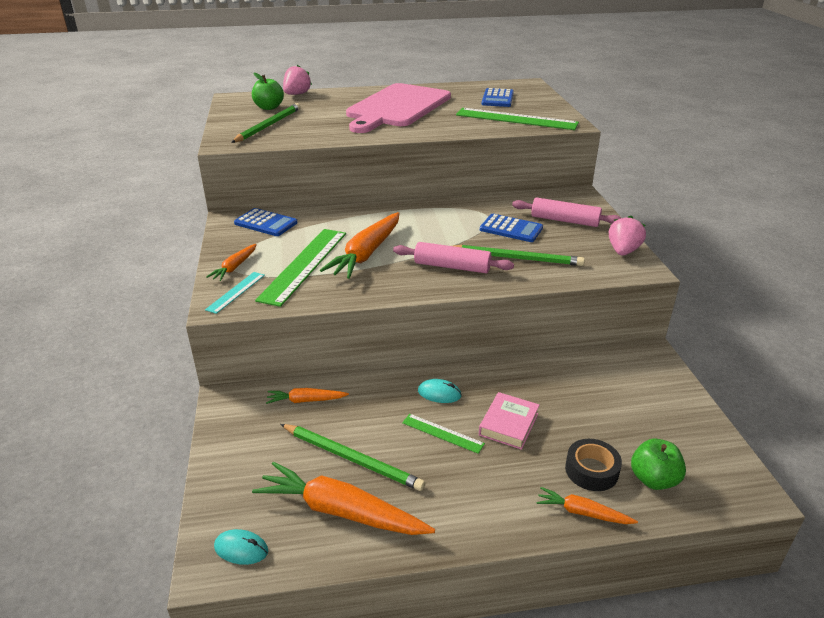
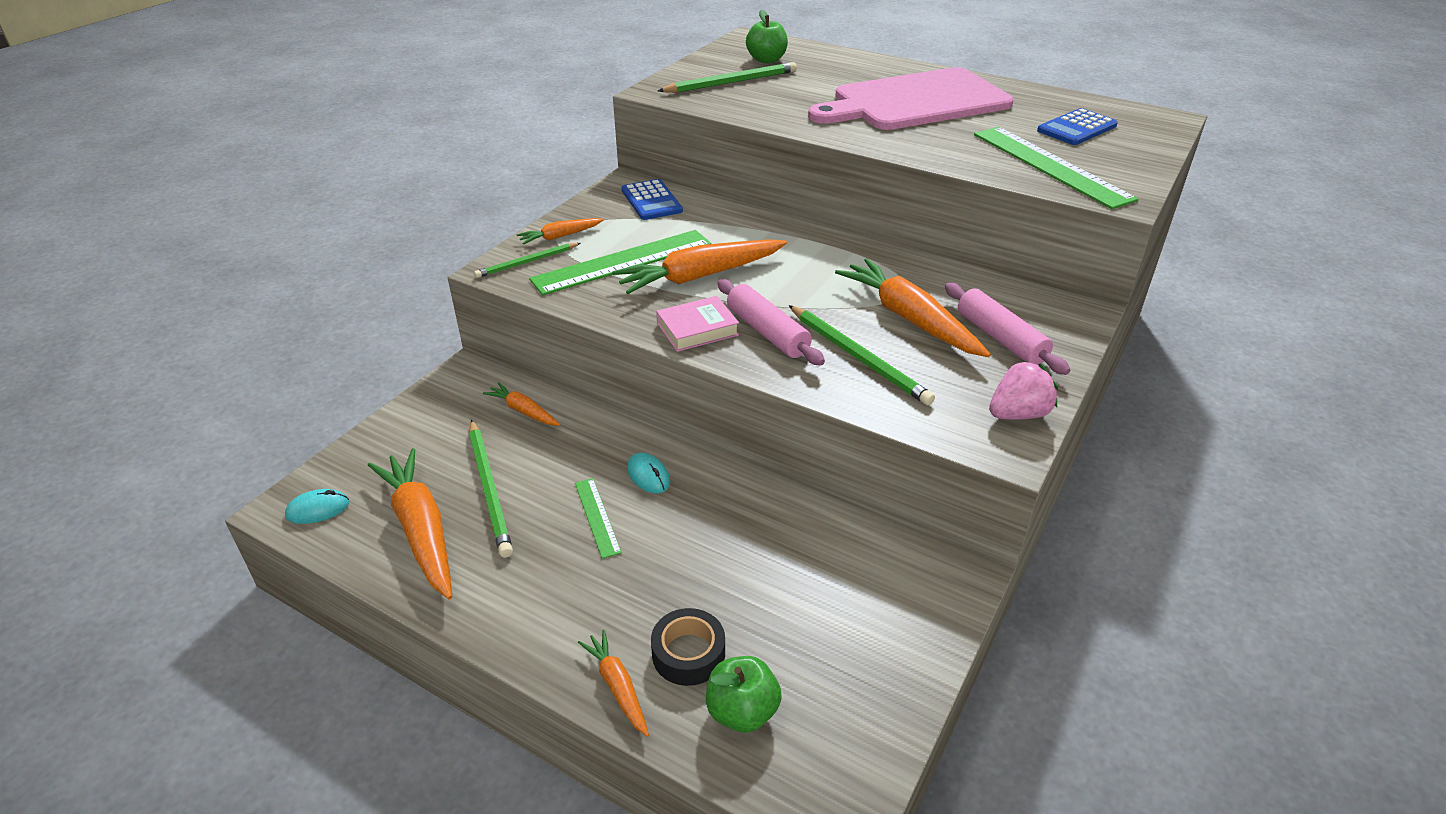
camera: 40 degrees right, 5 degrees up
(236, 292) = (527, 262): turquoise ruler -> green pencil
(241, 549) = (318, 509): turquoise mouse -> turquoise mouse turned 75 degrees counterclockwise
(296, 94) = (823, 51): pink strawberry -> none
(508, 424) = (672, 550): pink book -> pink book (697, 329)
(511, 229) = (909, 318): blue calculator -> orange carrot

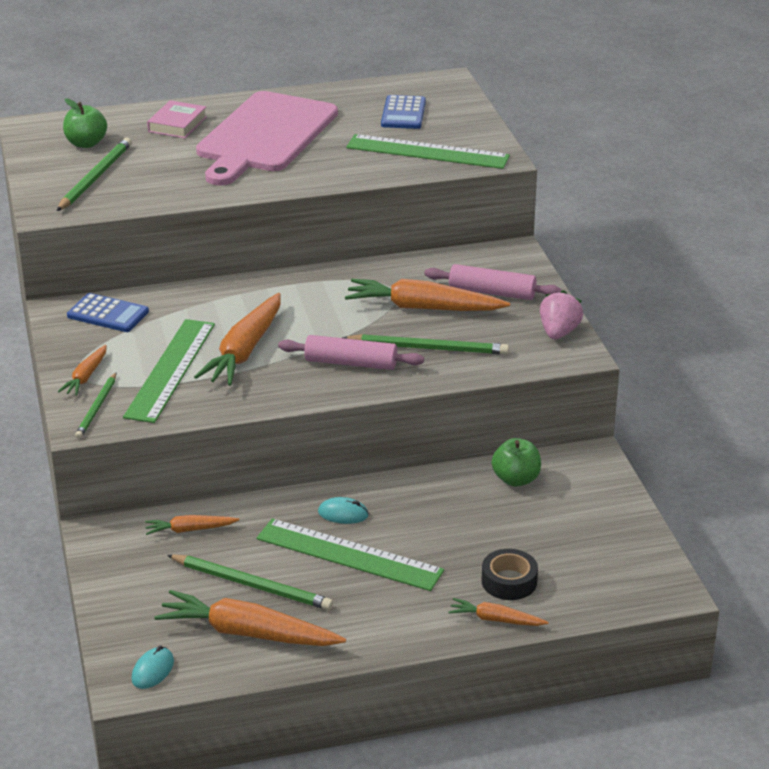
camera: 45 degrees left, 5 degrees down
(597, 517) = (349, 555): green ruler -> green ruler, size x2.03
(697, 329) = (303, 385): pink book -> pink book (177, 124)
(742, 712) = (573, 586): green apple -> green apple (516, 479)

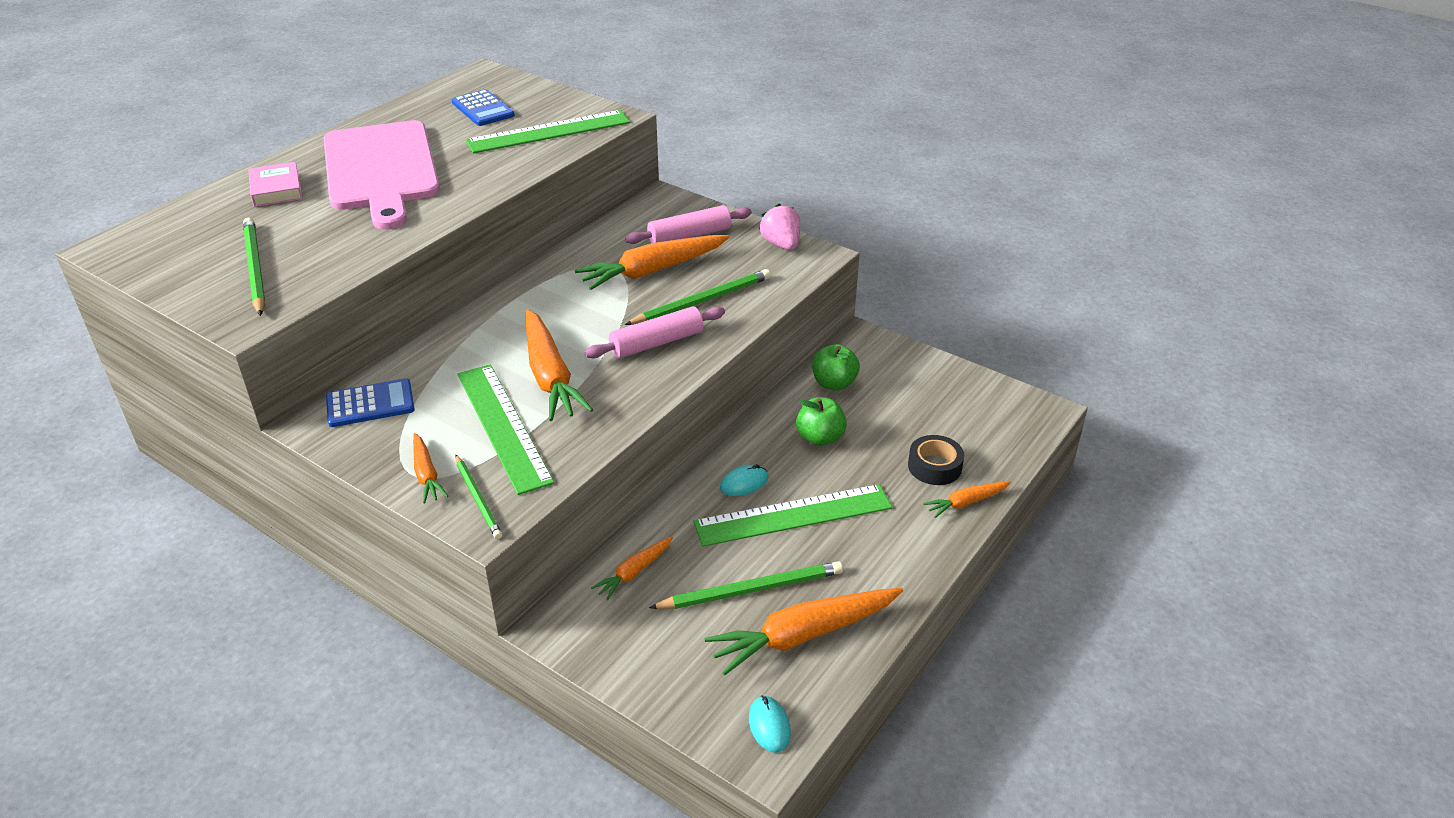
camera: 40 degrees left, 5 degrees up
(86, 143) = (199, 241): green apple -> green apple (820, 438)

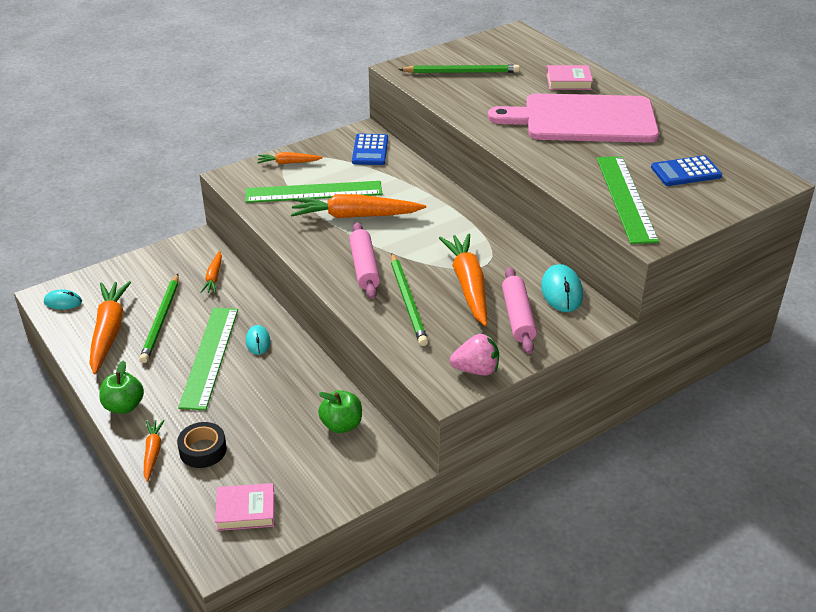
camera: 110 degrees right, 0 degrees up
(478, 499) = (253, 176): green pencil -> none
(634, 219) = (561, 291): none -> turquoise mouse
(634, 572) = (214, 277): orange carrot -> orange carrot turned 150 degrees counterclockwise
(820, 438) = (279, 395): green apple -> green apple (124, 406)
(982, 411) = (245, 510): none -> pink book

